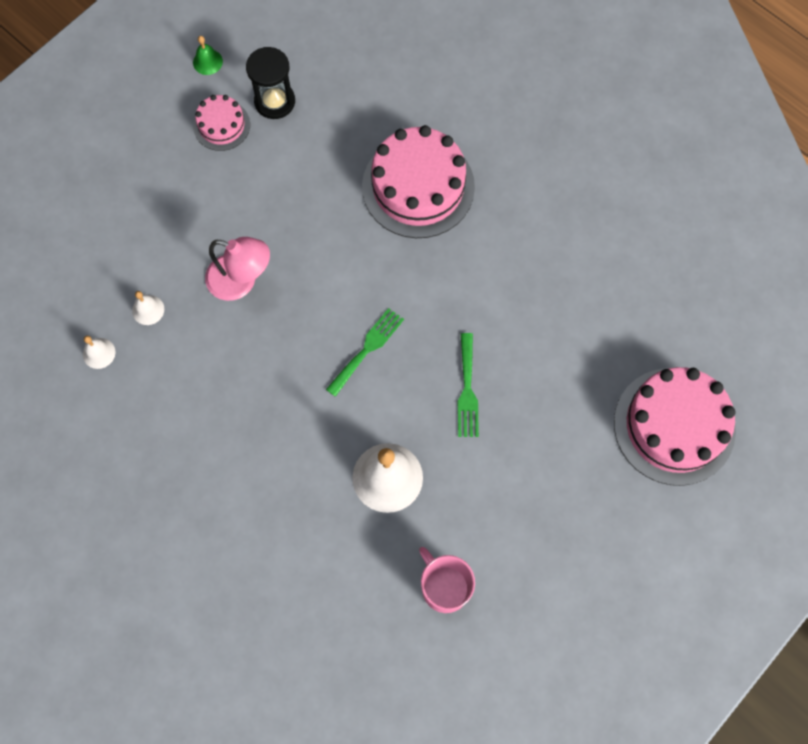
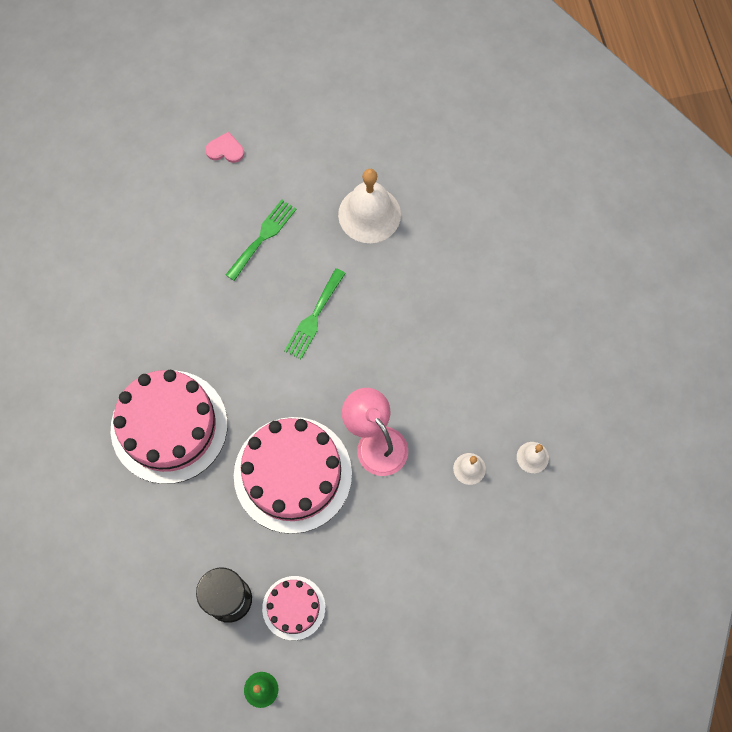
camera: 145 degrees left, 0 degrees up
(367, 348) = (314, 317): green fork -> green fork turned 45 degrees counterclockwise
(444, 587) = (383, 120): pink mug -> none
(568, 450) = (225, 149): none -> pink heart
(674, 426) = (138, 118): pink cake -> pink cake (293, 474)

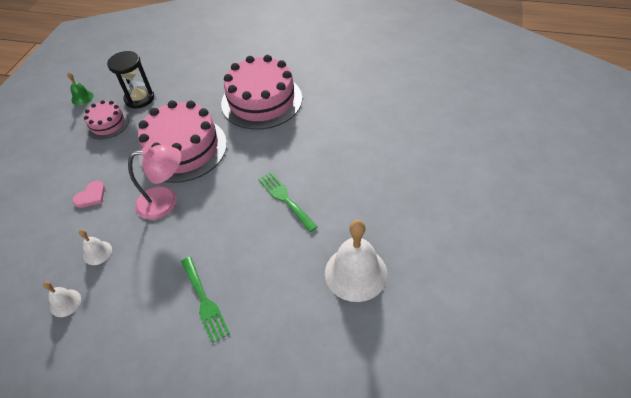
camera: 120 degrees right, 20 degrees down
(225, 149) = (468, 191): pink heart -> pink heart (91, 196)
(263, 237) = (373, 190): green fork -> green fork (204, 301)

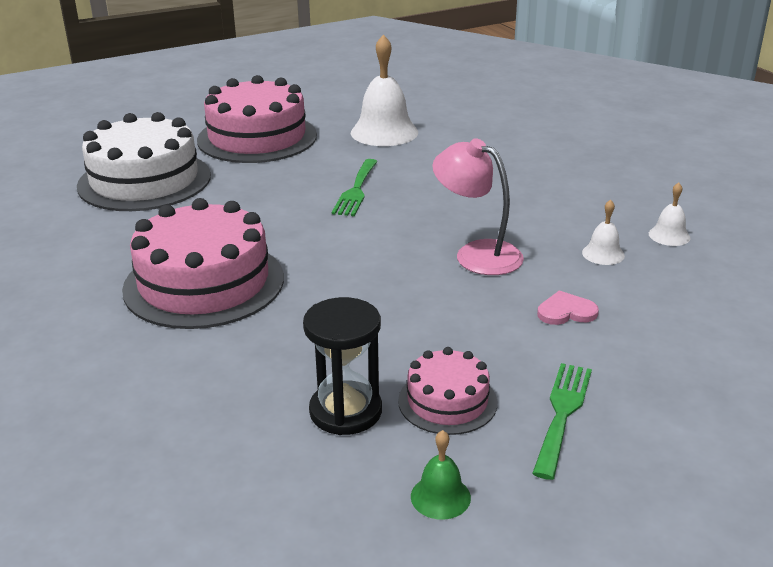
camera: 135 degrees left, 20 degrees down
(183, 149) = (385, 292): pink cake -> pink cake (257, 138)
(204, 301) = (527, 175): green fork -> green fork (562, 413)
(394, 122) = (144, 181): none -> white cake

